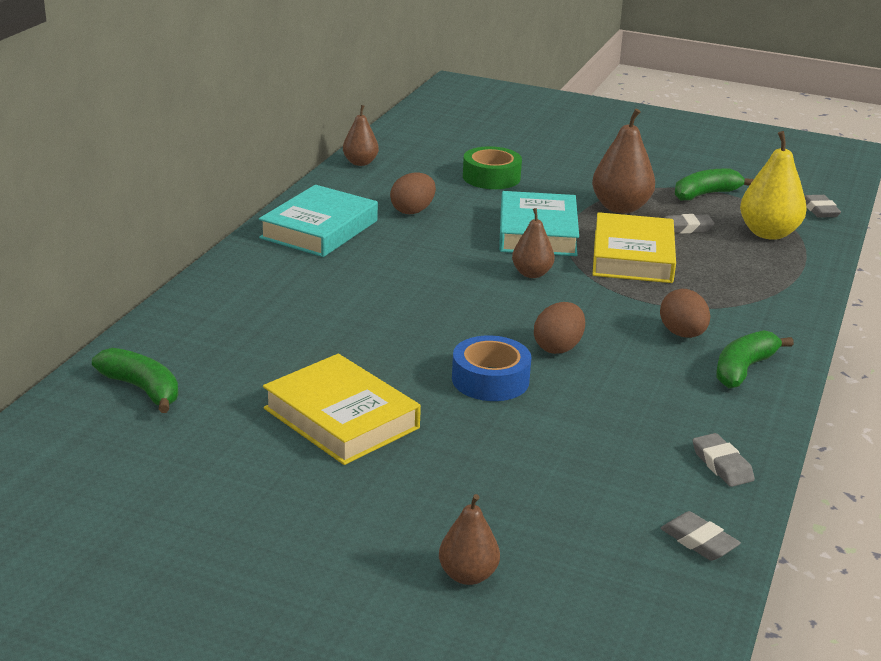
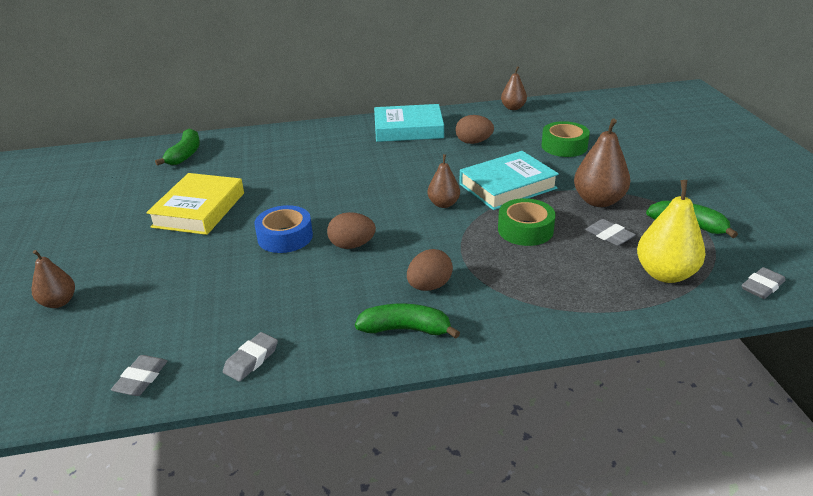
camera: 60 degrees right, 5 degrees up
(633, 256) = (525, 230): yellow book -> green tape

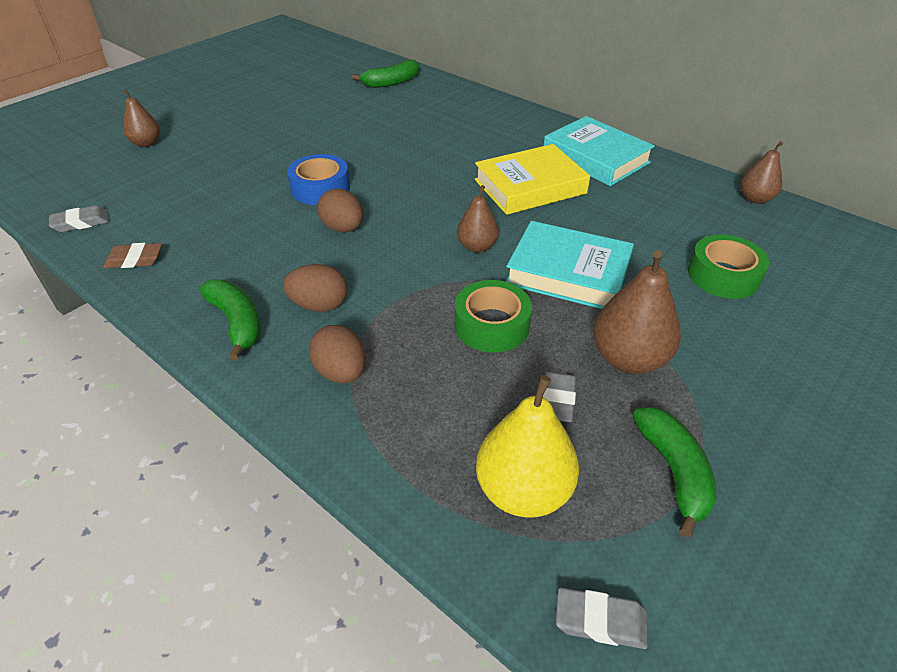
camera: 50 degrees right, 10 degrees up
(199, 210) = (318, 131): yellow book -> yellow book (530, 186)
(251, 360) = (135, 259): grey eraser -> brown eraser
(473, 142) = (631, 208): brown egg -> brown egg (341, 372)

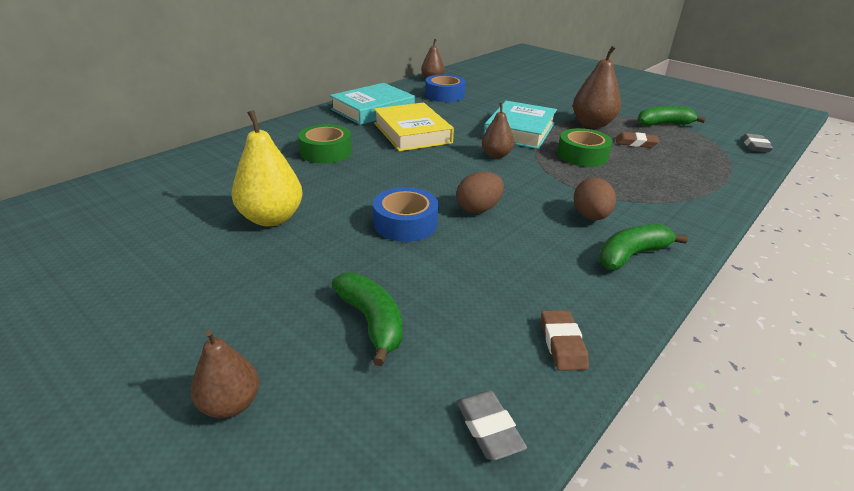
camera: 90 degrees left, 10 degrees down
(341, 372) = (657, 205): brown egg -> none
(391, 82) = (158, 184): green banana -> green banana (372, 321)
(523, 490) = (703, 155): yellow pear -> yellow pear (271, 218)
(557, 400) = (635, 143): grey eraser -> brown eraser
(686, 210) = (444, 95): none -> blue tape
(723, 275) = (511, 96): green tape -> green tape (326, 152)

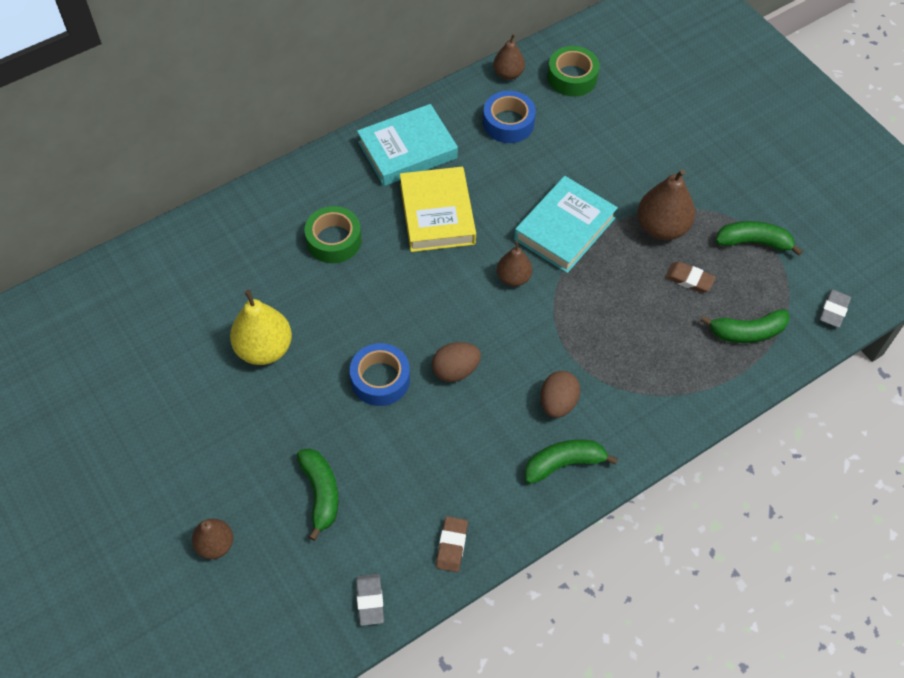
camera: 15 degrees right, 25 degrees up
(582, 155) = (610, 294): green tape -> green tape (572, 77)
(706, 162) = (747, 332): none -> green banana

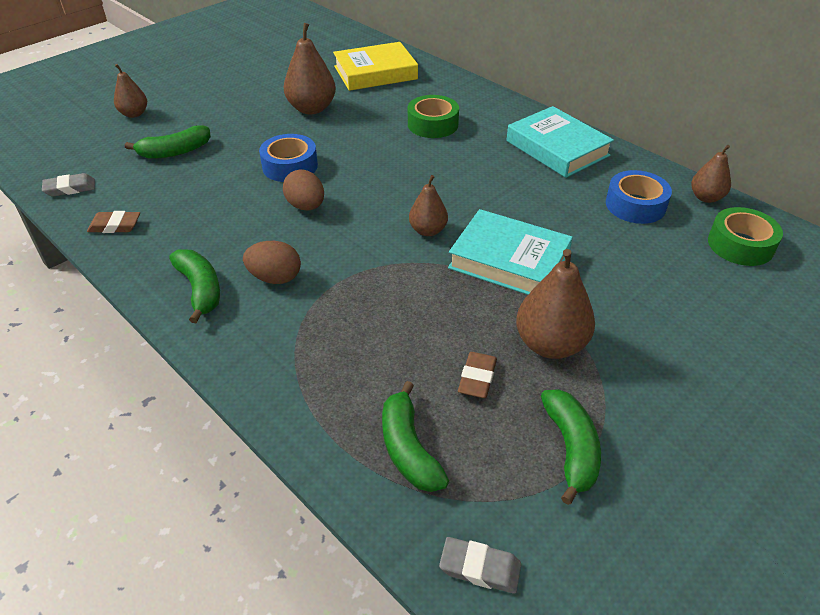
camera: 80 degrees right, 15 degrees down
(264, 349) = (312, 109): yellow pear -> brown pear
(437, 214) = (488, 174): yellow book -> yellow book (375, 73)

